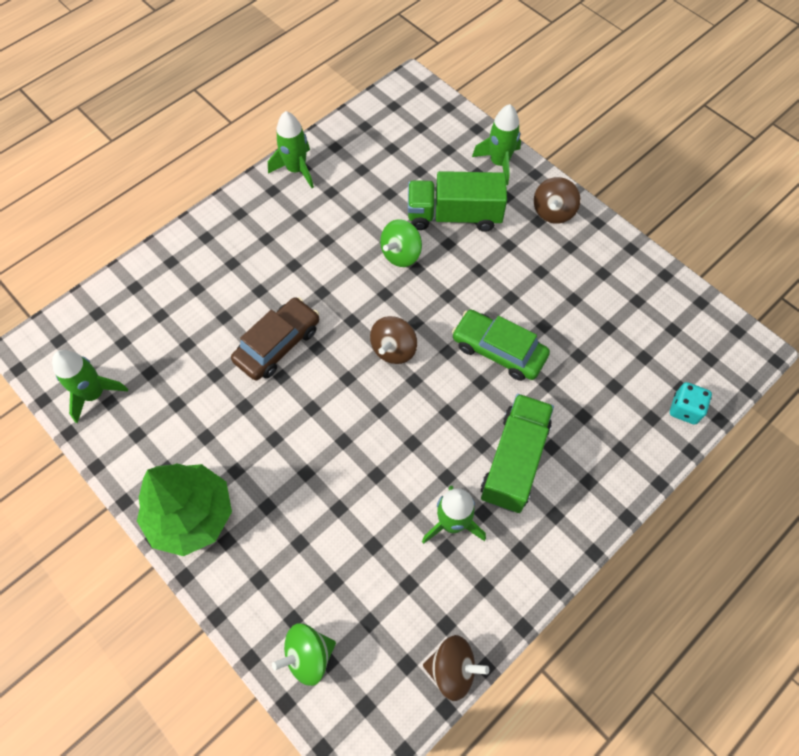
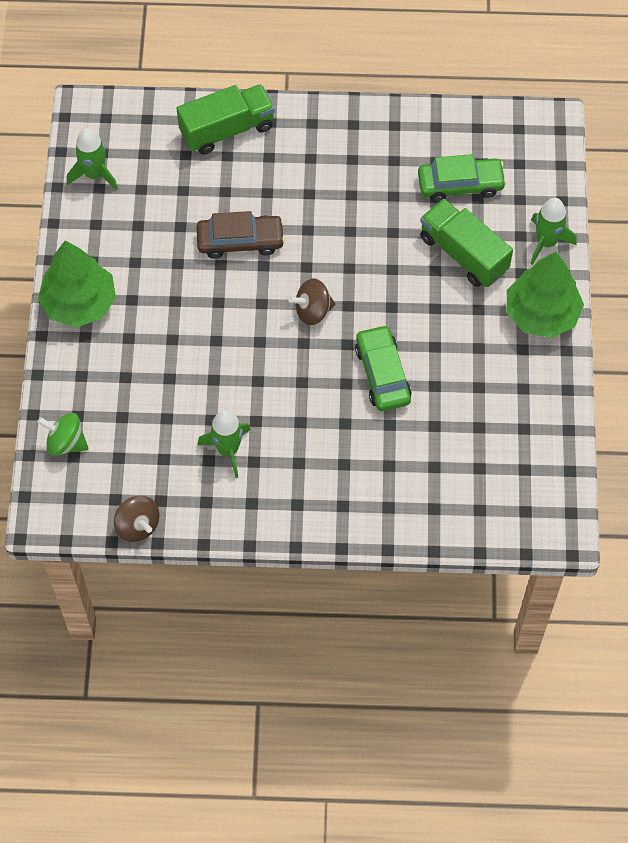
camera: 45 degrees right, 0 degrees up
(296, 169) = (387, 122): green rocket -> none
(397, 171) = (460, 184): none -> green car
(401, 254) = (392, 249): green spinning top -> none
(514, 461) = (309, 450): green truck -> green truck (227, 129)
(553, 212) = (541, 313): brown spinning top -> green tree
(685, 409) = (463, 524): turquoise dice -> none

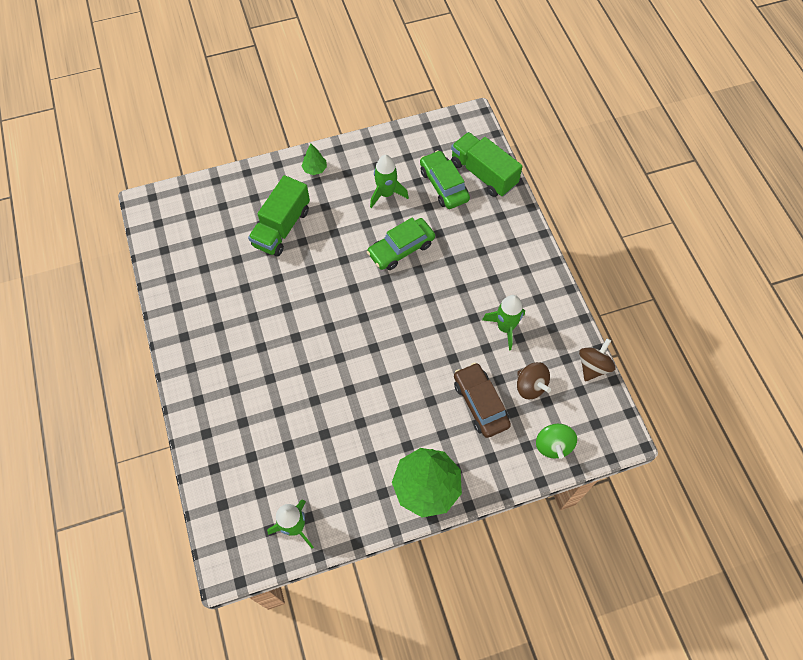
camera: 110 degrees left, 0 degrees up
(227, 129) = (215, 432): green truck -> green truck (483, 174)
(240, 241) = (323, 382): brown car -> brown car (480, 403)
(312, 311) = (367, 310): brown spinning top -> brown spinning top (530, 386)
(460, 184) = (220, 246): green car -> green car (444, 185)
(541, 313) = (315, 169): green tree -> green tree, size x0.45
(546, 242) = (254, 181): green rocket -> green rocket (386, 194)

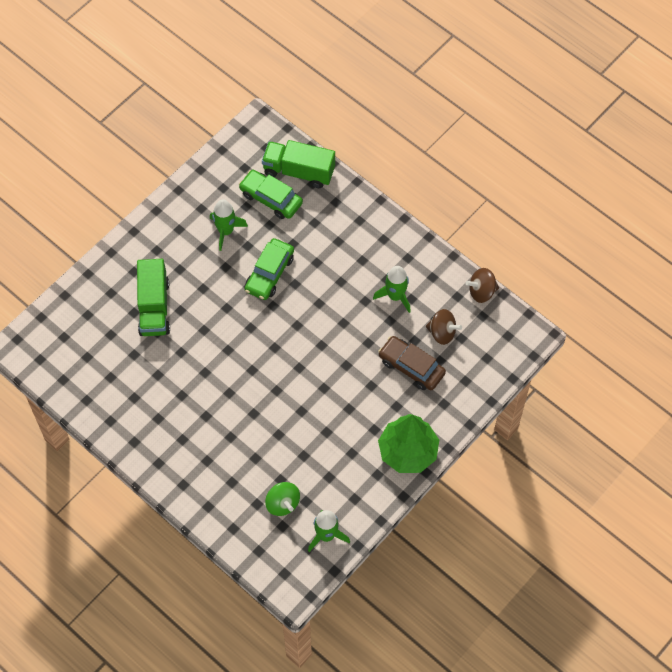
camera: 30 degrees left, 0 degrees up
(315, 169) = (147, 240): green tree -> none
(553, 445) = (485, 369): green spinning top -> green spinning top (282, 503)
(593, 366) = (481, 291): brown spinning top -> brown spinning top turned 105 degrees counterclockwise

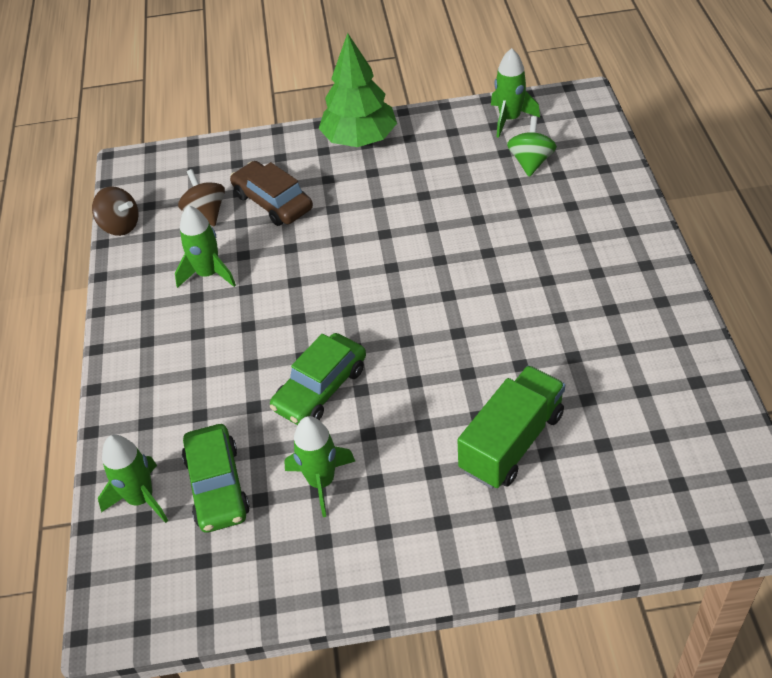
camera: 135 degrees left, 15 degrees down
(269, 273) = (320, 388): green car -> green car turned 150 degrees clockwise
(299, 171) = (141, 499): green truck -> green rocket
(411, 367) = (273, 202): brown car -> brown car turned 150 degrees clockwise

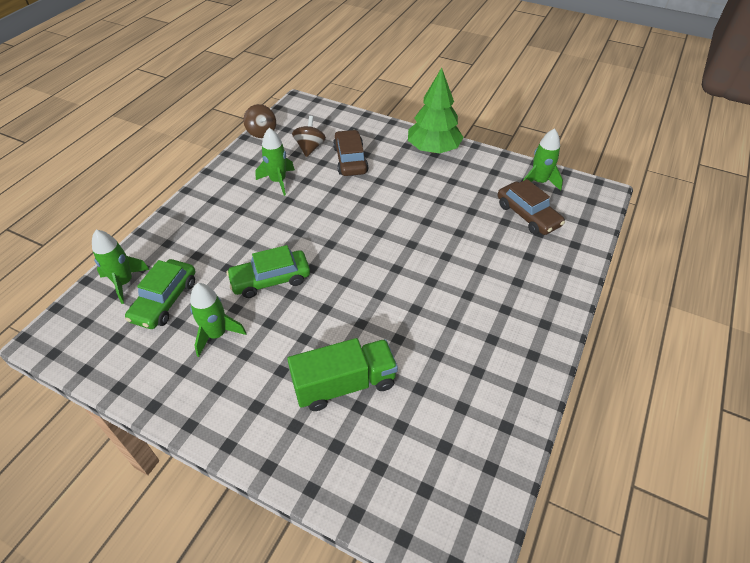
camera: 30 degrees right, 0 degrees up
(530, 162) = (527, 215): green spinning top -> brown car

